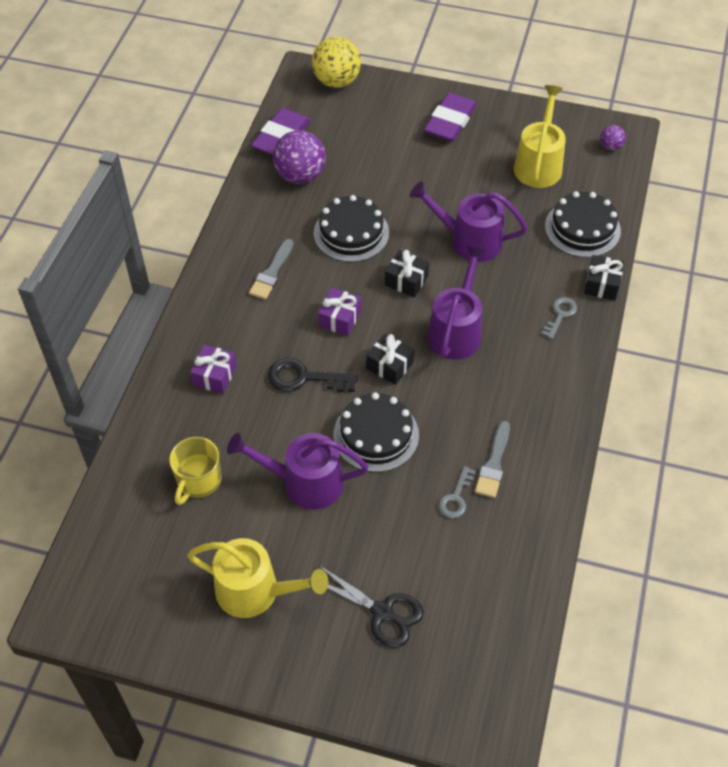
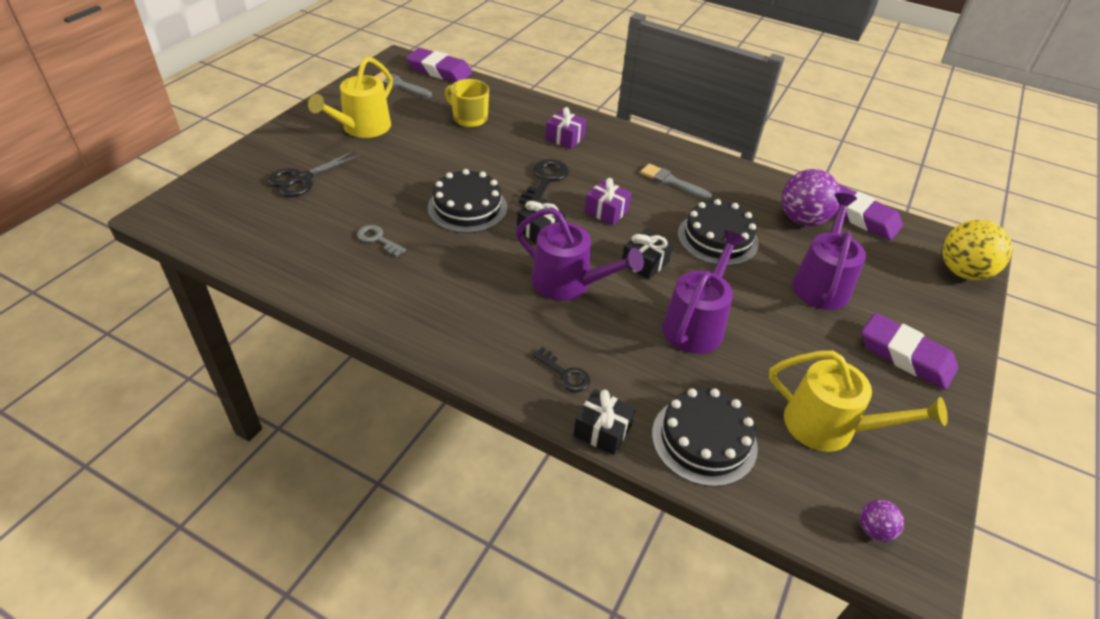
camera: 100 degrees right, 10 degrees down
(81, 550) = (439, 71): none -> purple eraser
(305, 482) = (440, 163): purple watering can -> purple watering can (821, 283)
(494, 464) = (399, 271): grey brush -> grey brush (400, 85)
(560, 315) = (565, 374): grey key -> black key

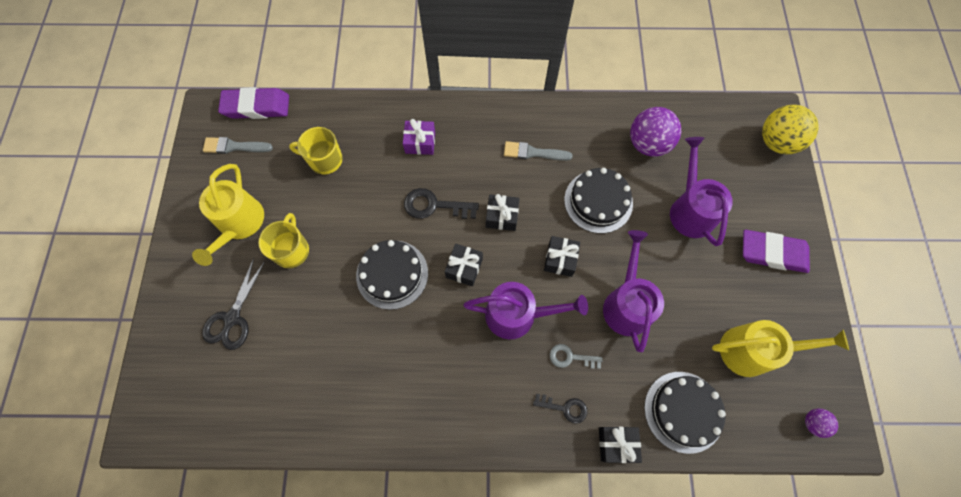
camera: 25 degrees left, 25 degrees up
(377, 239) = (344, 352): grey key -> grey key (570, 357)
(391, 159) = (292, 250): none -> yellow mug
(545, 180) = (434, 206): black key -> black key turned 75 degrees counterclockwise
(606, 211) = (502, 216): purple gift -> black gift
(860, 217) = (686, 118): purple eraser -> none

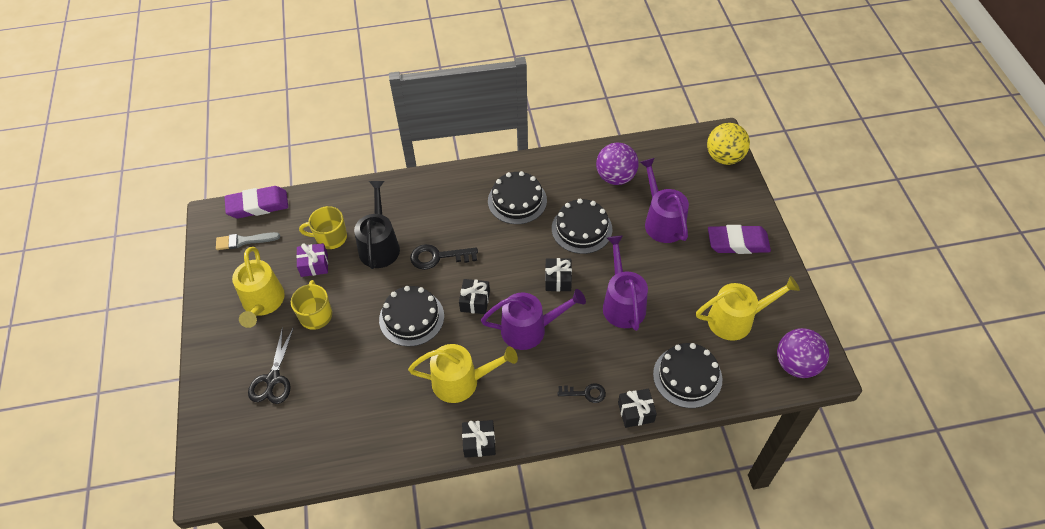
camera: 10 degrees left, 15 degrees down
(374, 179) = (379, 245): none -> black watering can
(420, 142) = (414, 209): purple gift -> purple gift (314, 265)
(431, 364) = (461, 381): none -> yellow watering can
(502, 216) = (500, 255): black gift -> black gift (479, 442)
(533, 153) = (517, 200): grey brush -> black cake
(570, 357) = (582, 353): grey key -> none
(813, 423) = (796, 364): purple ball -> purple ball, size x2.04

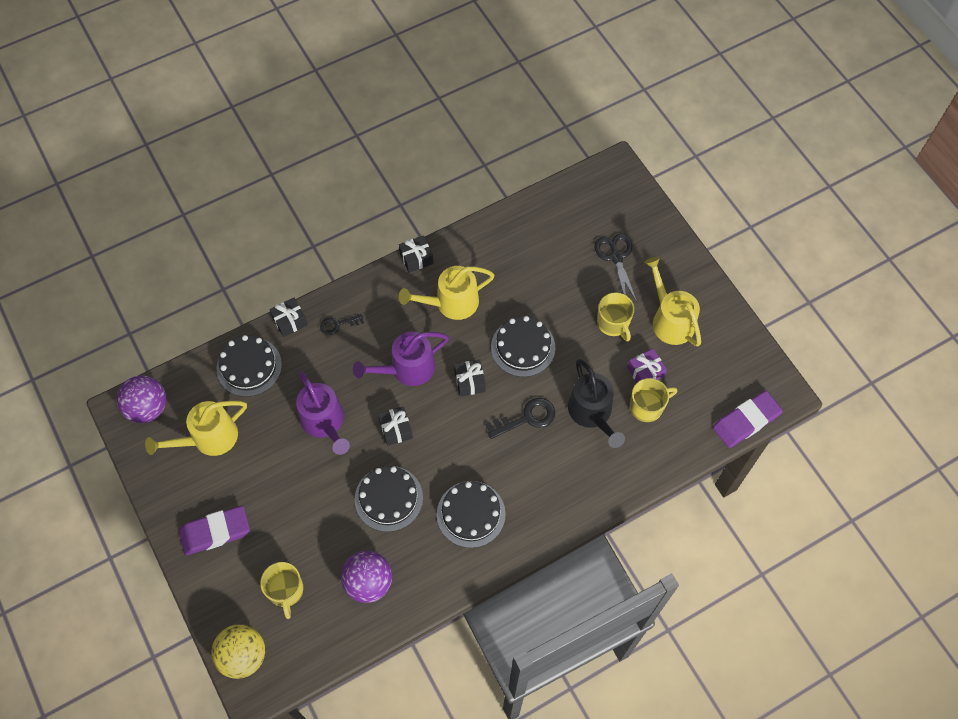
camera: 160 degrees right, 10 degrees up
(244, 241) = (731, 376): grey brush -> none
(662, 221) = (302, 535): purple watering can -> none
(683, 188) = (286, 590): none -> yellow mug

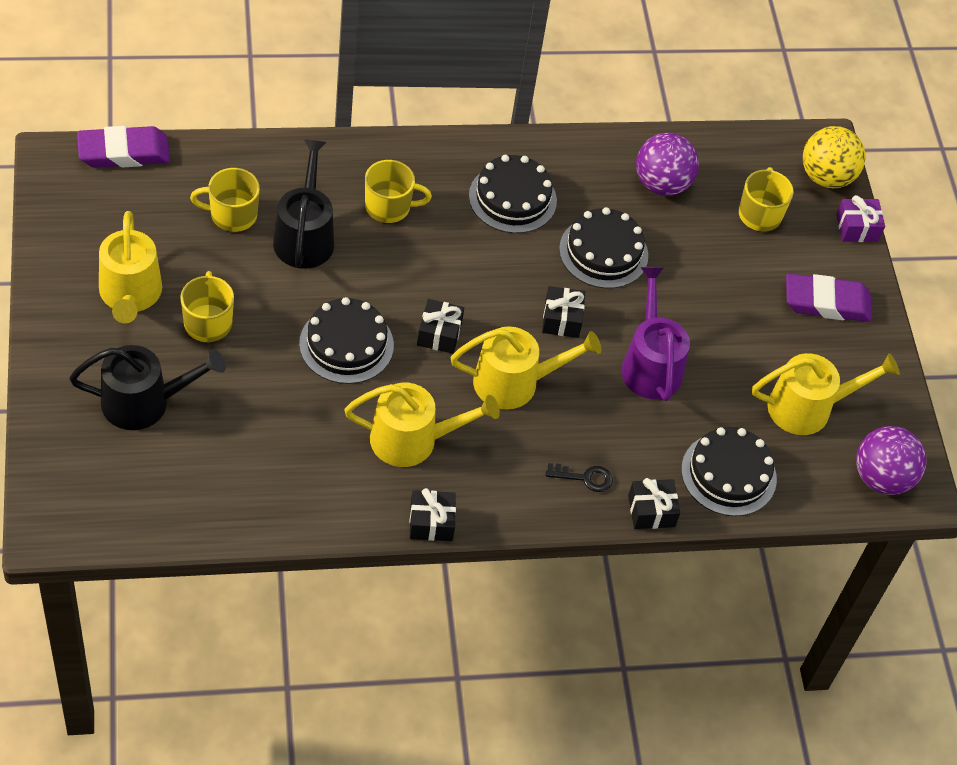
camera: 165 degrees left, 10 degrees down
(407, 368) = (514, 382): purple watering can -> yellow watering can
(526, 418) = (390, 264): black key -> none
(551, 464) = (389, 207): none -> yellow mug
(616, 257) = (144, 402): black scissors -> black watering can
(645, 372) = (207, 251): purple gift -> purple gift (857, 228)

